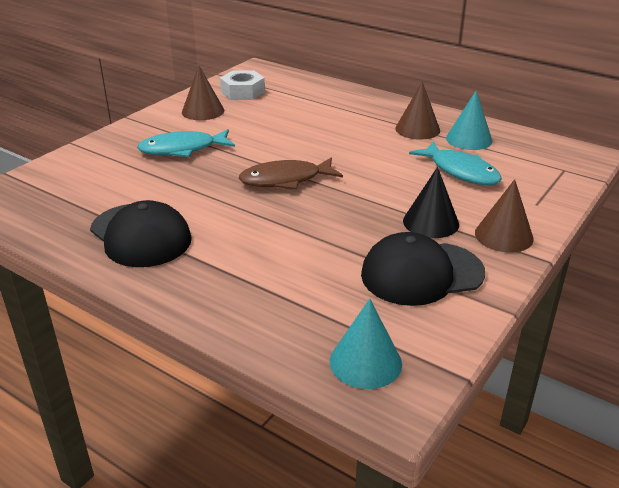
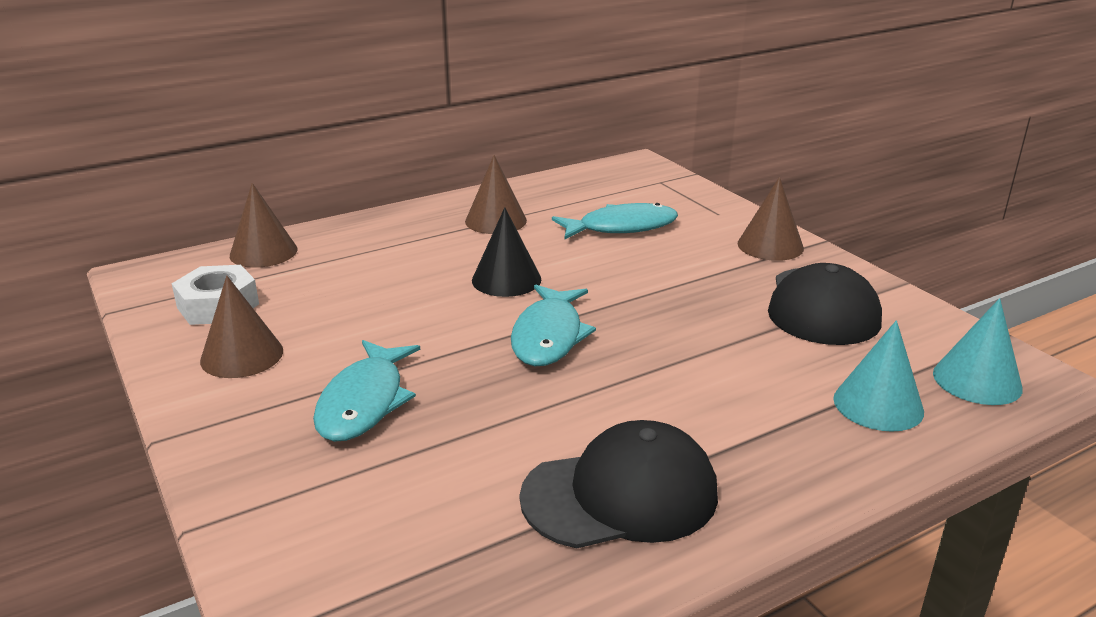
camera: 65 degrees left, 5 degrees down
(285, 180) = (548, 336): brown fish -> turquoise fish
(306, 84) = (263, 252): none -> brown cone
(431, 222) = (721, 273): black cone -> black cone (506, 279)
(469, 139) = (551, 202): turquoise cone -> turquoise cone (878, 405)

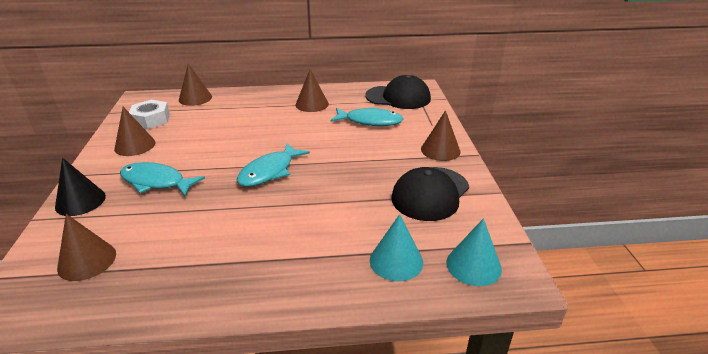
camera: 25 degrees right, 5 degrees up
(364, 402) = (156, 182): turquoise fish -> turquoise fish turned 75 degrees clockwise
(393, 558) = (87, 261): none -> brown cone
(506, 279) = (283, 136): black cone -> black cone (80, 201)
(620, 495) = (210, 265): black cap -> black cap (398, 97)

